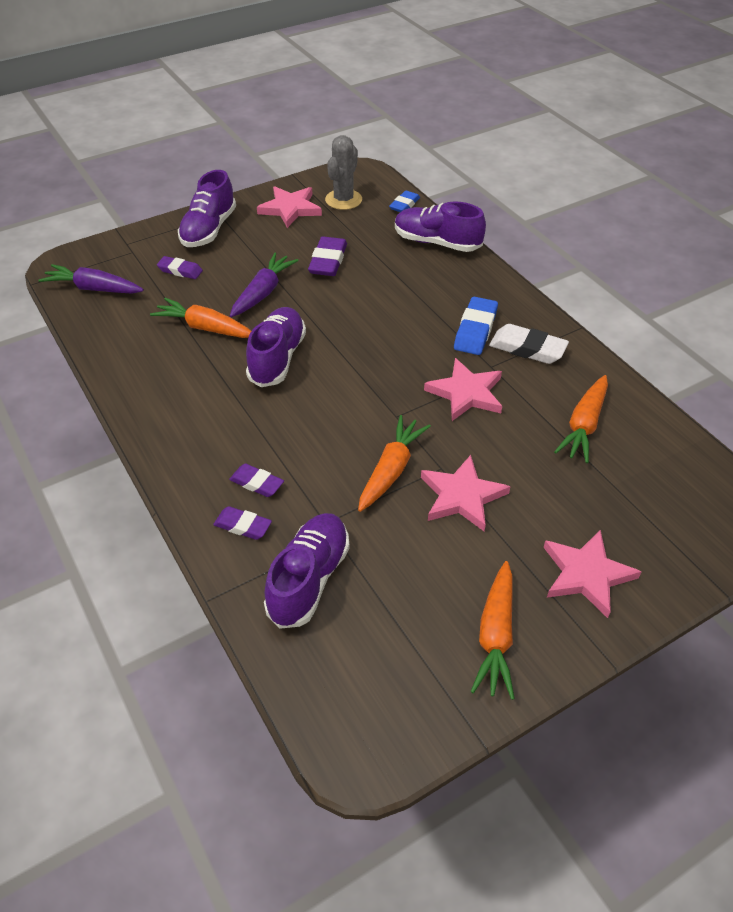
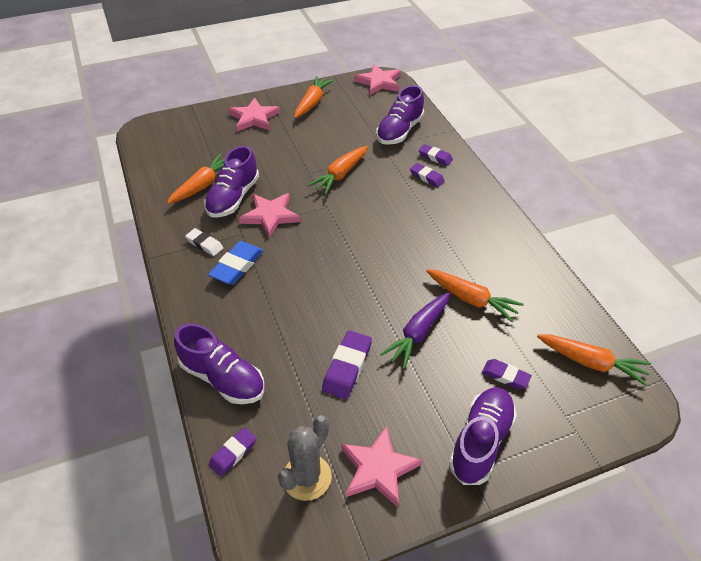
camera: 170 degrees left, 0 degrees up
(93, 289) = (592, 363): purple carrot -> orange carrot
(277, 358) = (408, 261): purple shoe -> purple shoe (233, 198)
(404, 205) = (233, 453): blue eraser -> purple eraser
(462, 496) = (302, 157): pink star -> pink star (379, 82)
(527, 348) = (204, 244): white eraser -> white eraser, size x0.64

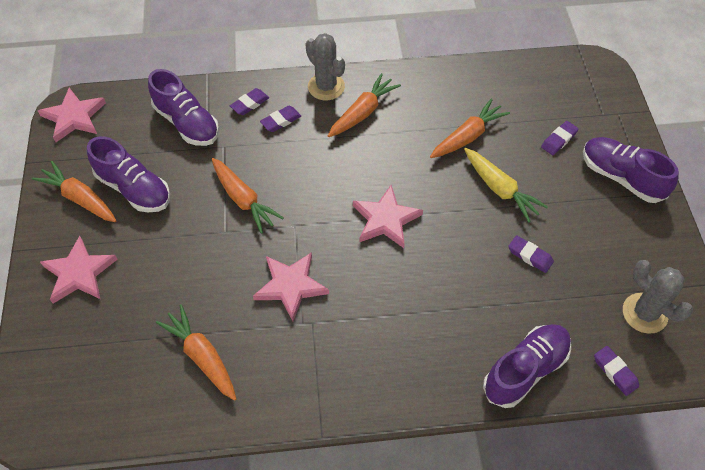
camera: 75 degrees left, 10 degrees up
(204, 244) = (318, 366): white eraser -> none
(233, 198) = (242, 322): purple shoe -> purple shoe (134, 189)
(237, 266) = (366, 334): blue eraser -> none
(347, 367) = (530, 256): purple eraser -> purple eraser, size x0.64
(378, 468) = (640, 256): pink star -> pink star (385, 219)
(418, 334) = (500, 189): purple carrot -> yellow carrot
(478, 195) = (326, 87): none -> grey cactus
(592, 363) = (554, 79): orange carrot -> orange carrot (363, 112)

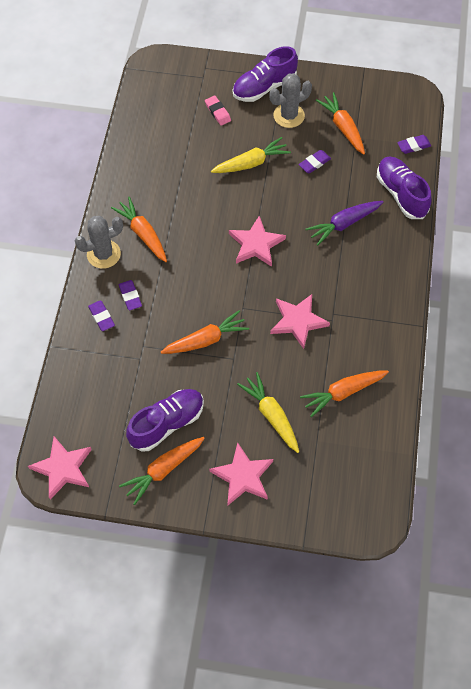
camera: 75 degrees left, 5 degrees up
(159, 284) = (271, 415): none -> yellow carrot
(187, 123) = (106, 371): purple shoe -> none
(449, 308) = (343, 224): none -> purple carrot
(468, 136) = (194, 168): orange carrot -> orange carrot (342, 127)
(558, 140) = (217, 112): purple eraser -> pink eraser
(644, 313) = (376, 115): grey cactus -> grey cactus (289, 116)

